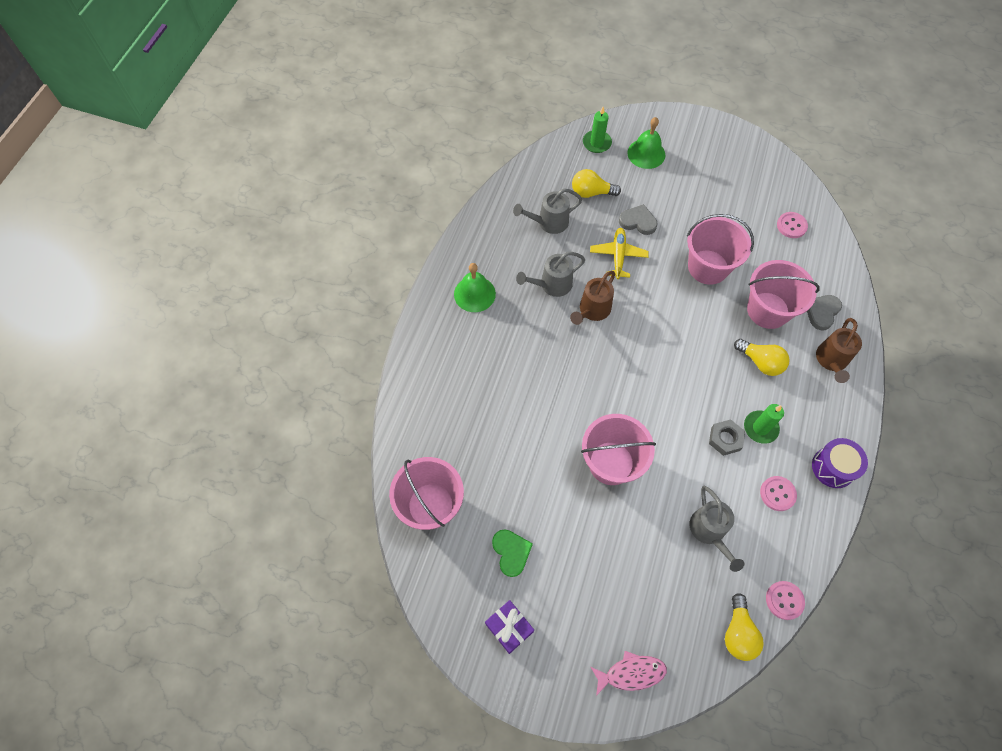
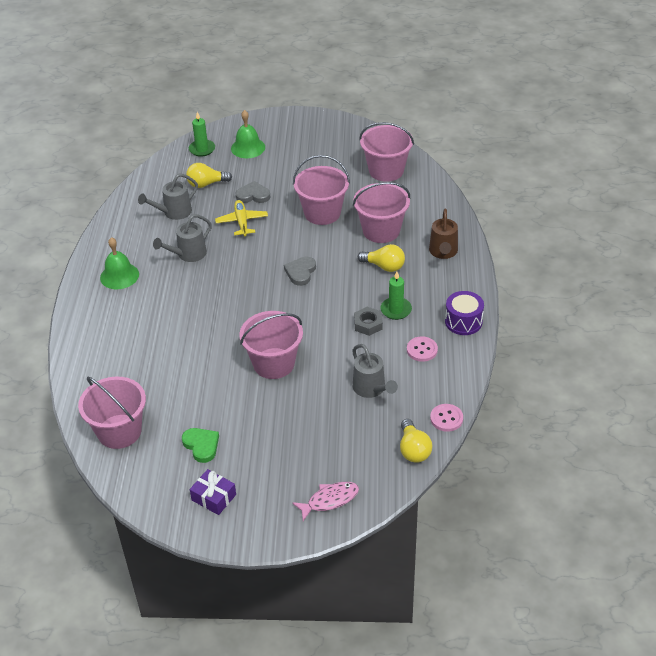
camera: 15 degrees left, 20 degrees down
(592, 311) = (229, 264): brown watering can -> none
(791, 226) = (386, 170): pink button -> pink bucket
(821, 312) = (427, 222): grey heart -> grey heart (300, 272)

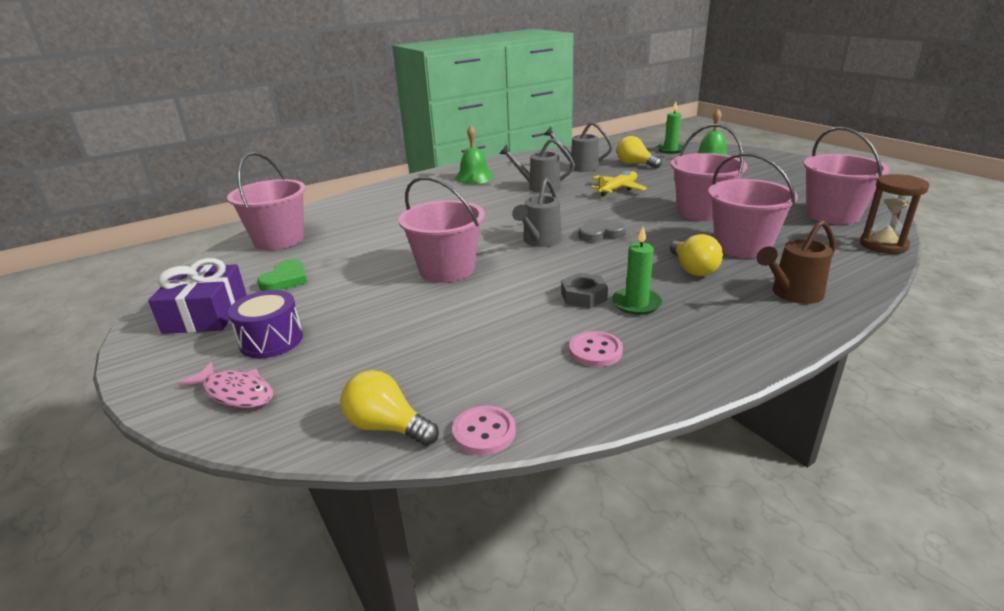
camera: 55 degrees right, 15 degrees down
(214, 497) = (206, 314): purple gift -> purple gift, size x1.52
(253, 195) = (659, 181): grey heart -> none
(371, 389) = (474, 342): grey watering can -> grey watering can (539, 241)
(413, 450) = (387, 427): yellow light bulb -> yellow light bulb turned 75 degrees clockwise
(435, 185) = (883, 245): none -> brown hourglass
(463, 321) = (701, 362): purple drum -> purple drum (271, 340)

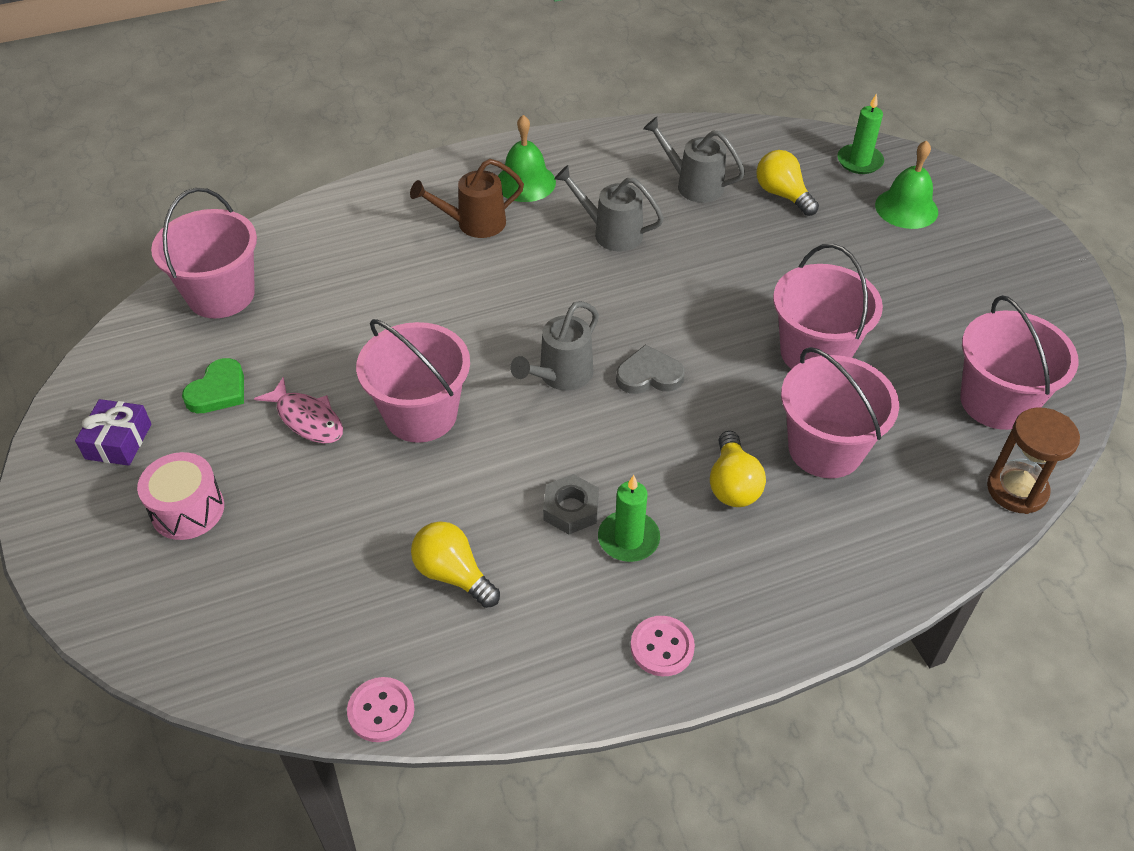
camera: 10 degrees right, 20 degrees up
(206, 314) = (118, 441): purple gift -> purple gift, size x0.66
(235, 393) = (141, 591): pink fish -> pink fish (307, 419)
(271, 340) = (188, 510): purple drum -> pink drum
(387, 427) = (286, 680): yellow light bulb -> yellow light bulb (453, 574)
(595, 351) = (543, 613): pink button -> pink button (662, 647)
(617, 189) = (723, 264): yellow plane -> none
(792, 294) = (828, 564): brown watering can -> brown watering can (473, 224)

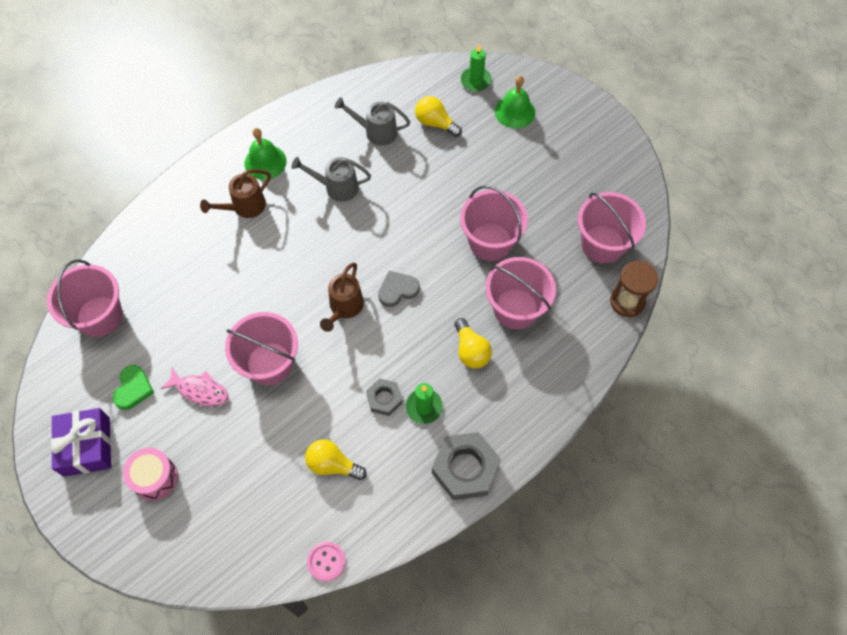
camera: 20 degrees left, 15 degrees up
(118, 441) = (86, 446): purple gift -> purple gift, size x1.52
(560, 376) = (344, 308): grey watering can -> brown watering can
(662, 647) = (465, 468): pink button -> grey nut

